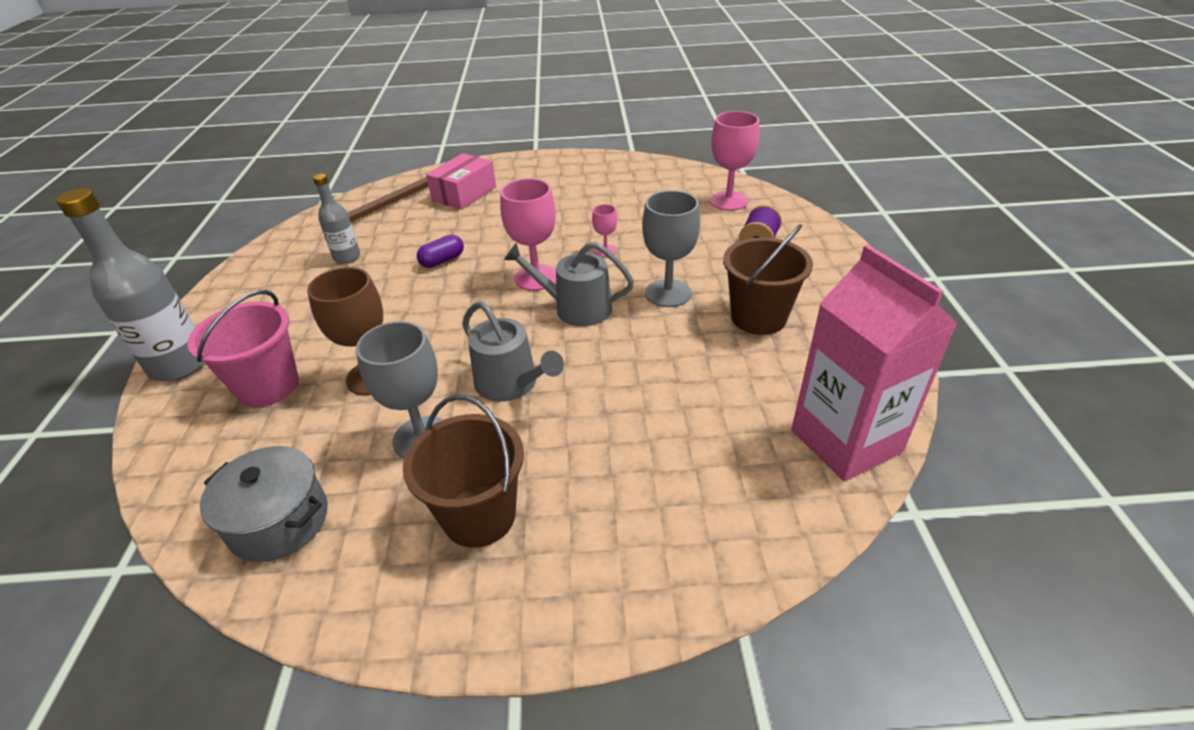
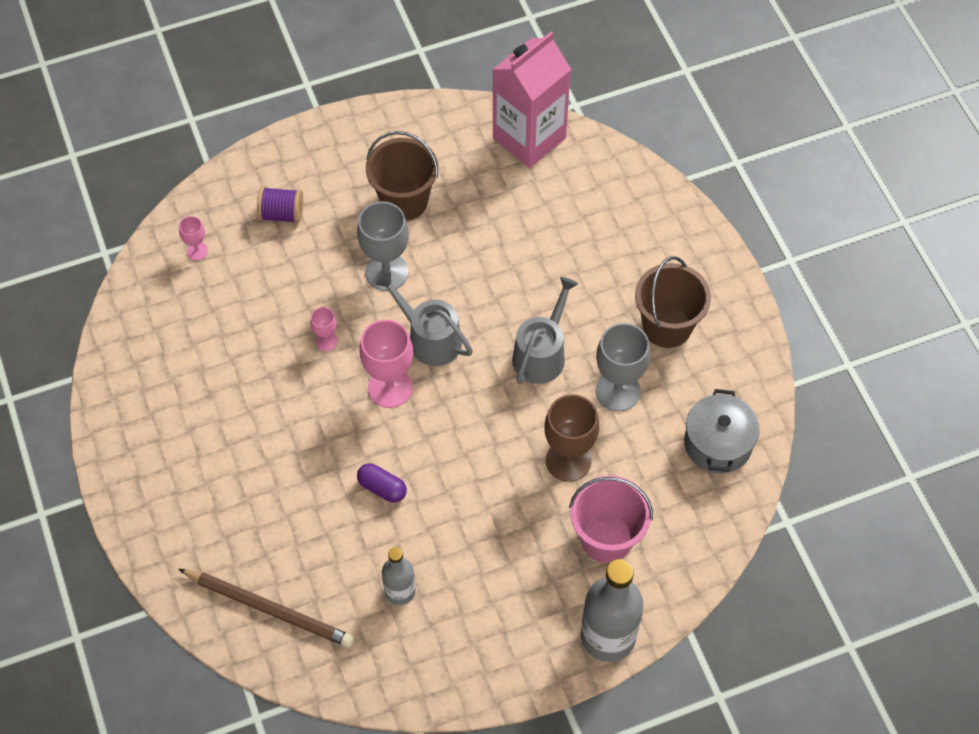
camera: 110 degrees left, 20 degrees up
(464, 193) = (229, 532): pink box -> none
(576, 308) = (429, 338): grey watering can -> grey watering can turned 135 degrees clockwise
(728, 201) = (197, 251): pink goblet -> pink goblet, size x0.50

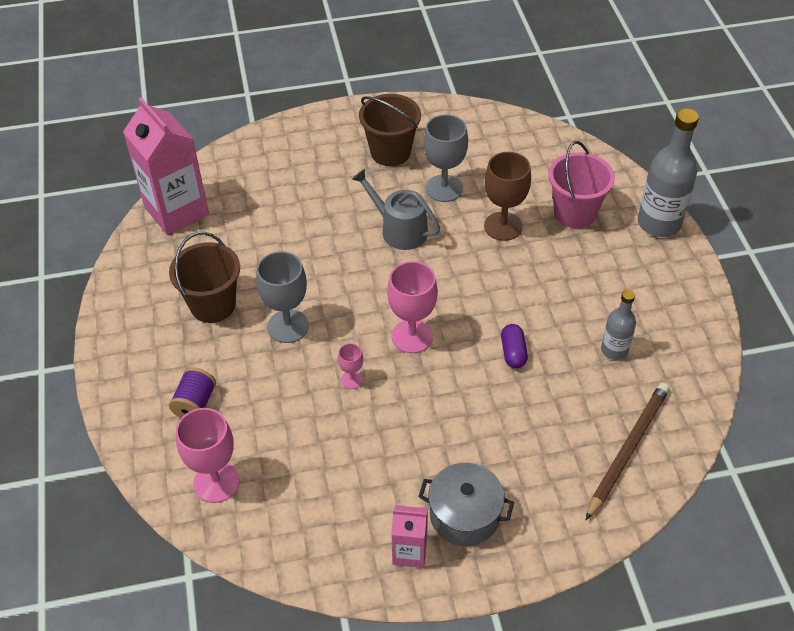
camera: 80 degrees left, 10 degrees down
(137, 420) = (409, 552): none -> pink carton
(197, 251) = (216, 482): pink goblet -> pink goblet, size x1.99
(382, 488) = (513, 352): purple capsule -> purple capsule turned 45 degrees counterclockwise
(429, 338) = (367, 303): grey watering can -> none
(718, 444) = (500, 140): grey pot -> grey pot (464, 515)

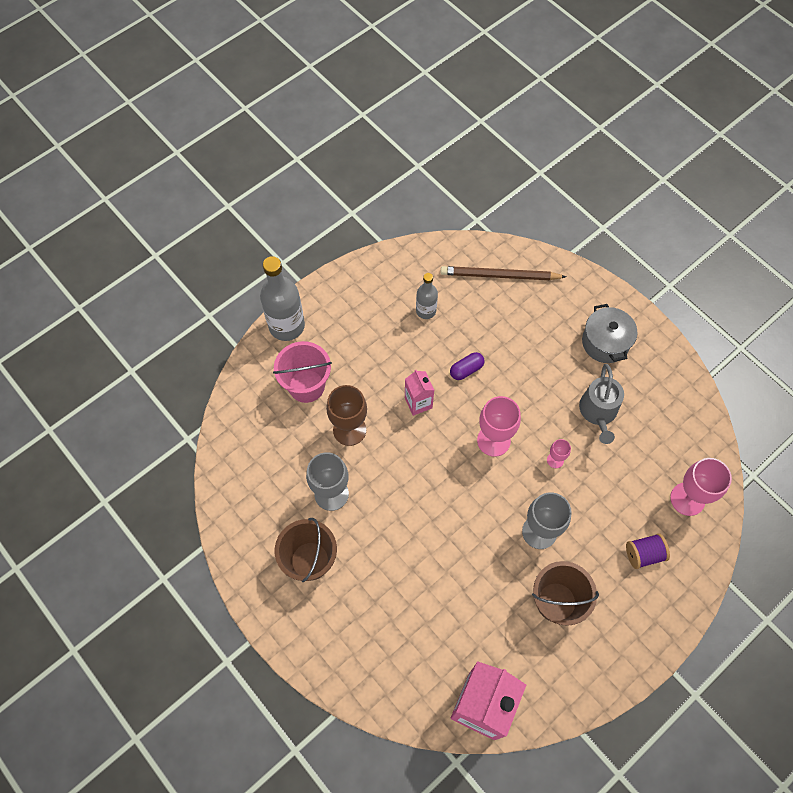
camera: 120 degrees left, 15 degrees up
(399, 230) = (396, 504): grey watering can -> grey watering can (598, 412)
(409, 552) = (649, 360): pink carton -> pink carton (418, 403)

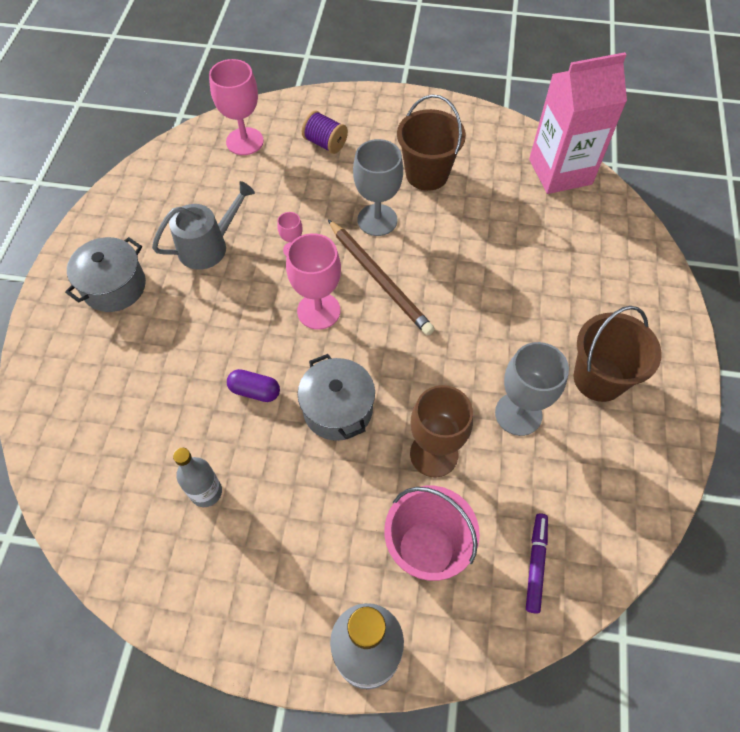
camera: 130 degrees left, 5 degrees down
(253, 429) = (535, 564): none -> purple marker
(418, 403) = (338, 409): pink carton -> grey pot
(499, 276) = (90, 445): brown pencil -> brown pencil (379, 279)

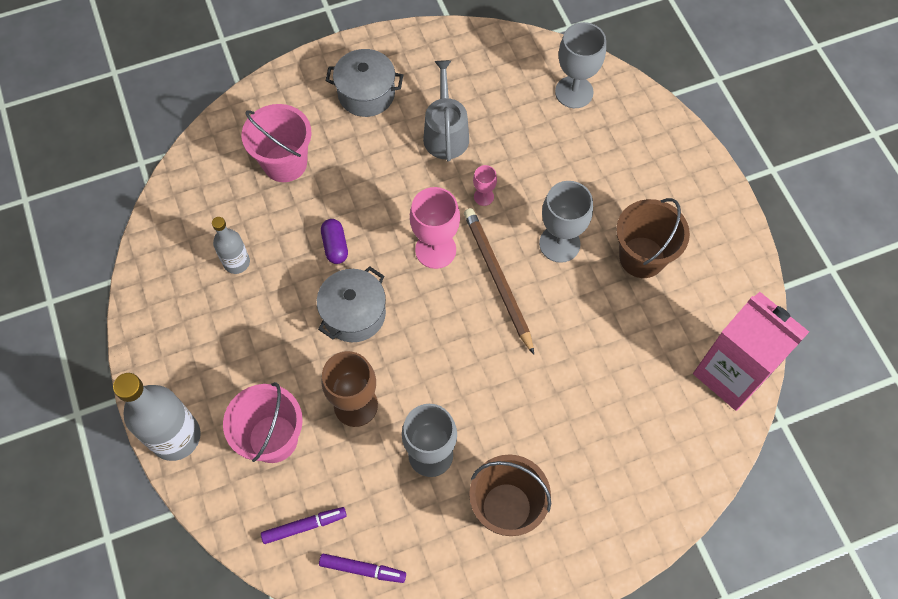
camera: 60 degrees right, 5 degrees up
(129, 392) = (285, 163): none -> pink bucket
(208, 246) = (445, 133): grey watering can -> grey watering can turned 120 degrees counterclockwise
(245, 141) = (574, 92): pink goblet -> grey goblet
(325, 143) = (618, 155): purple spool -> none
(379, 279) = (497, 279): brown pencil -> brown pencil turned 135 degrees clockwise
(604, 529) = (362, 569): none -> purple marker

